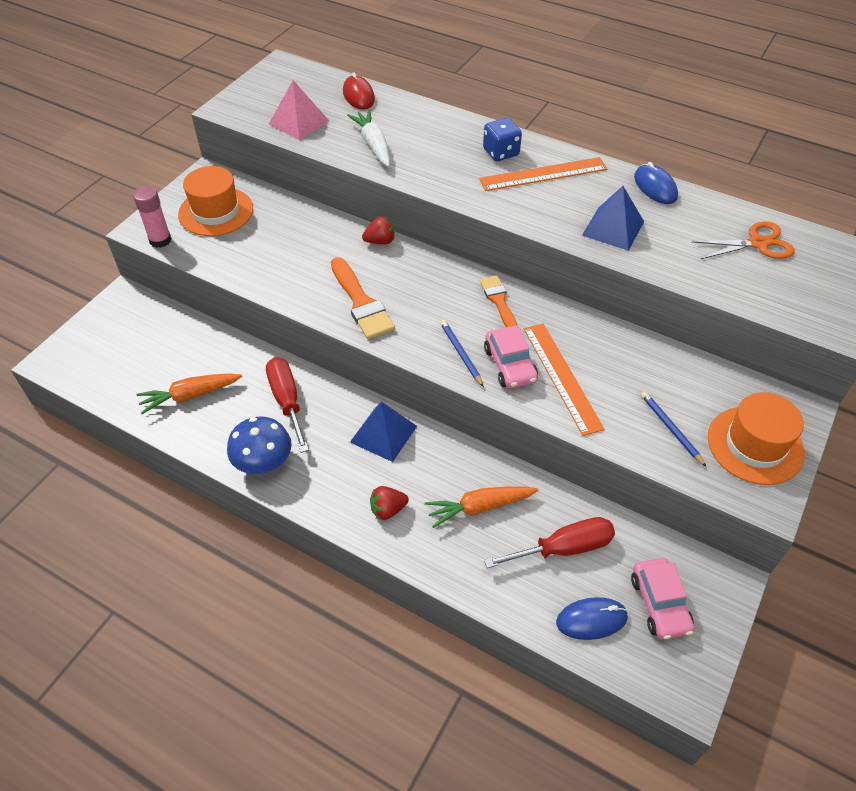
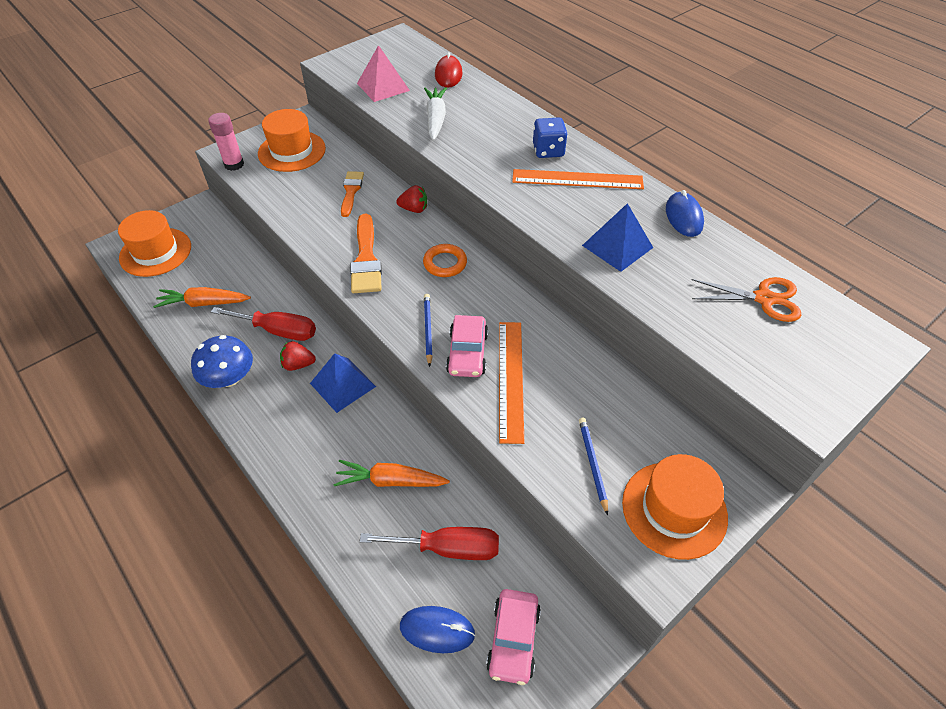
camera: 20 degrees right, 0 degrees up
(101, 357) = (155, 252): none -> orange hat
(287, 401) = (278, 331): red screwdriver -> red screwdriver turned 105 degrees clockwise
(388, 510) = (308, 455): red strawberry -> red strawberry (298, 364)
(441, 287) = (445, 263): none -> orange ring
(498, 301) = (490, 290): orange brush -> orange brush (351, 191)

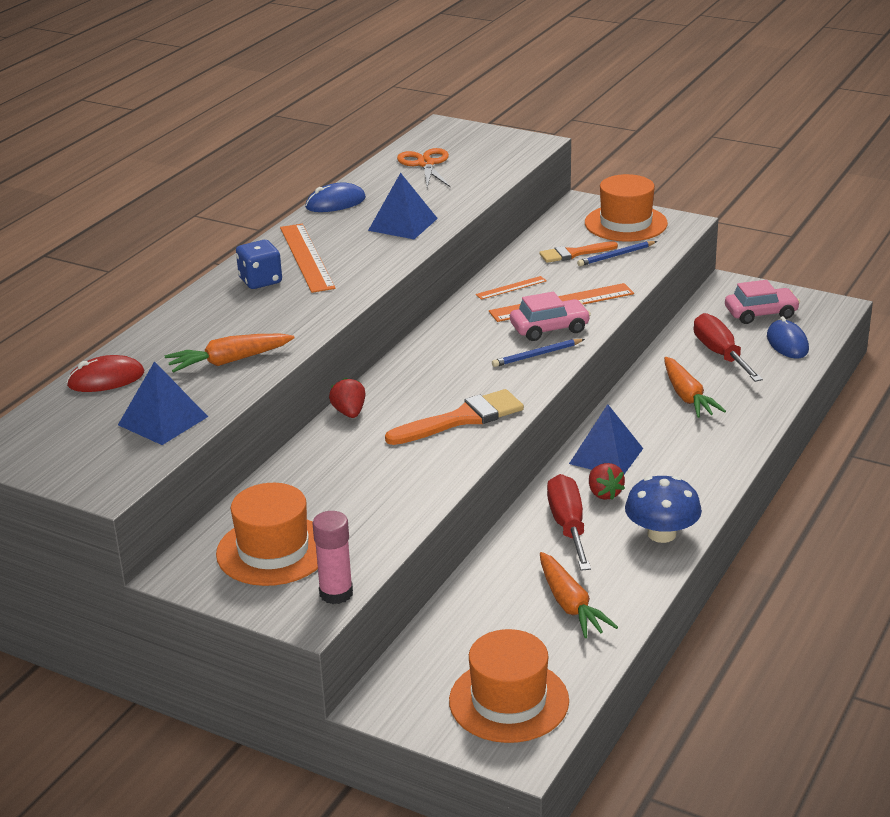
camera: 110 degrees left, 20 degrees down
(351, 191) = (340, 468): orange brush -> orange brush (574, 253)
(383, 87) = (162, 420): pink pyramid -> blue pyramid
(435, 119) = (229, 361): white carrot -> orange carrot
(445, 263) = (432, 369): orange ring -> none
(558, 353) = (511, 288): none -> orange ruler

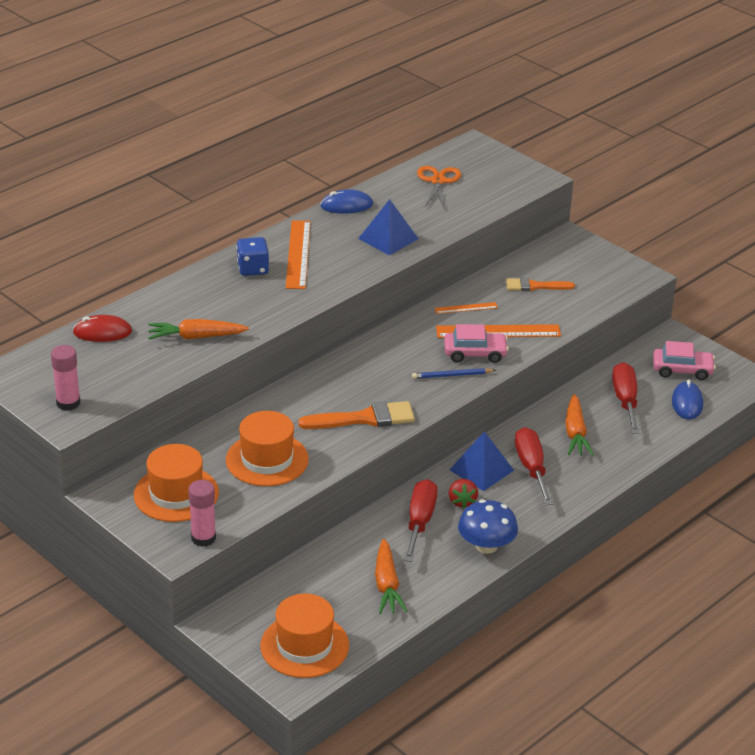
camera: 15 degrees right, 5 degrees up
(99, 464) = (68, 403): none -> pink glue stick
(162, 420) = (126, 377): blue pyramid -> none
(349, 412) = (284, 393): red strawberry -> none
(616, 256) = (568, 296): blue pencil -> none
(626, 223) = (595, 265): orange hat -> orange hat (267, 460)
(661, 441) = (531, 468): none -> red screwdriver

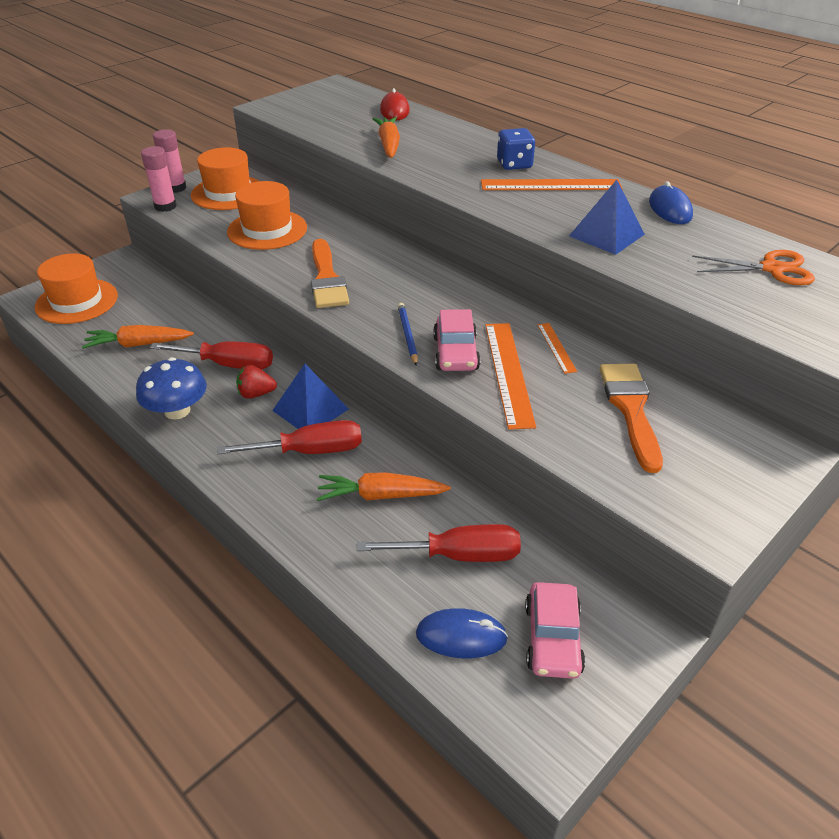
camera: 90 degrees right, 5 degrees up
(68, 403) = (292, 105): pink glue stick -> pink glue stick (176, 188)
(535, 286) = (630, 409): orange brush -> orange brush, size x1.52

